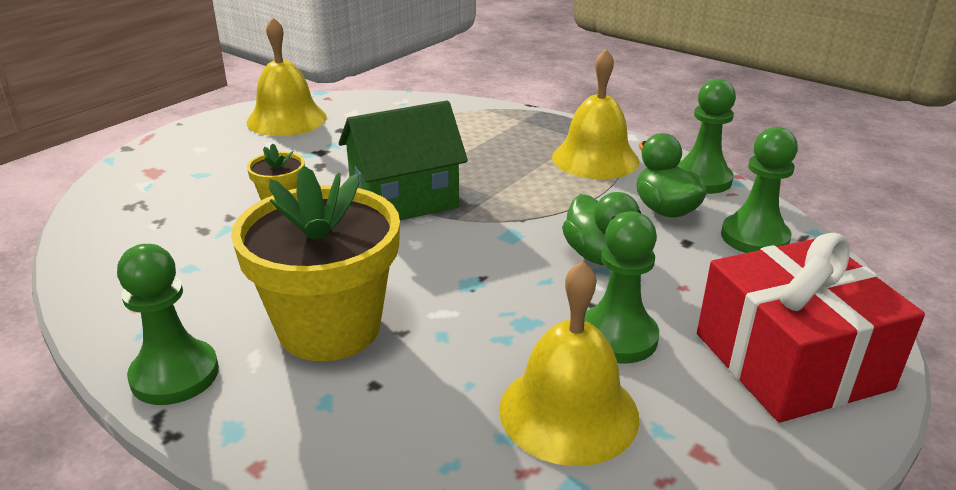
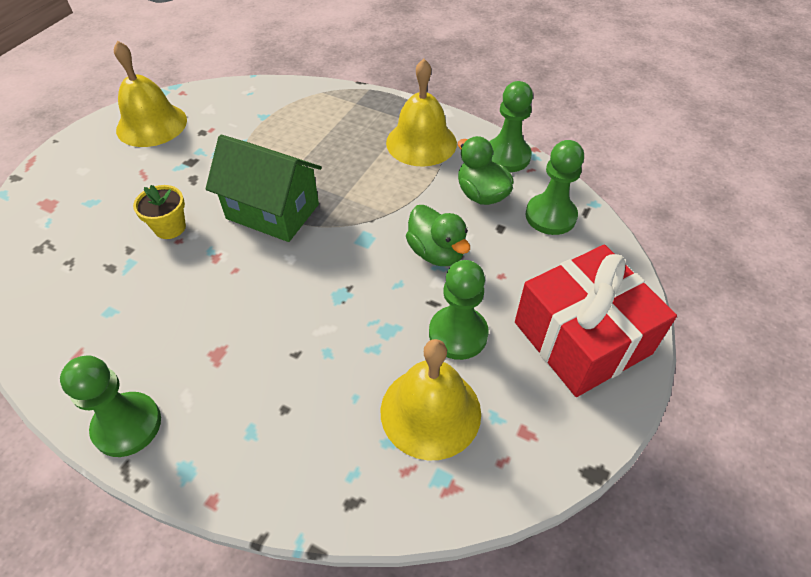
camera: 10 degrees left, 20 degrees up
(329, 328) = (239, 358): yellow flower pot -> none
(404, 201) = (273, 211): green house -> green house turned 60 degrees clockwise

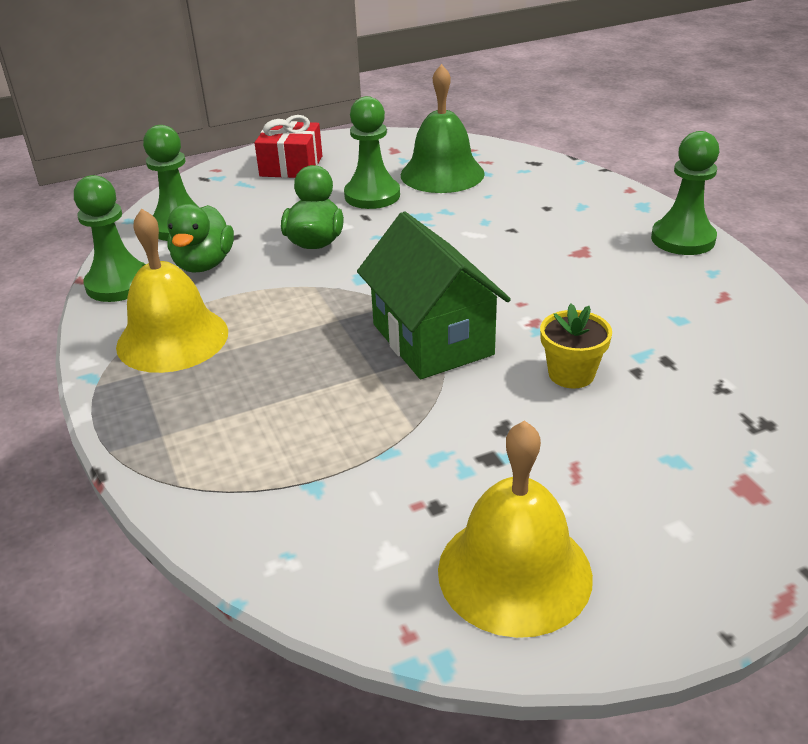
camera: 140 degrees left, 15 degrees down
(430, 411) = (442, 174): yellow bell -> green bell
(582, 338) = (291, 166): red gift -> red gift, size x0.60

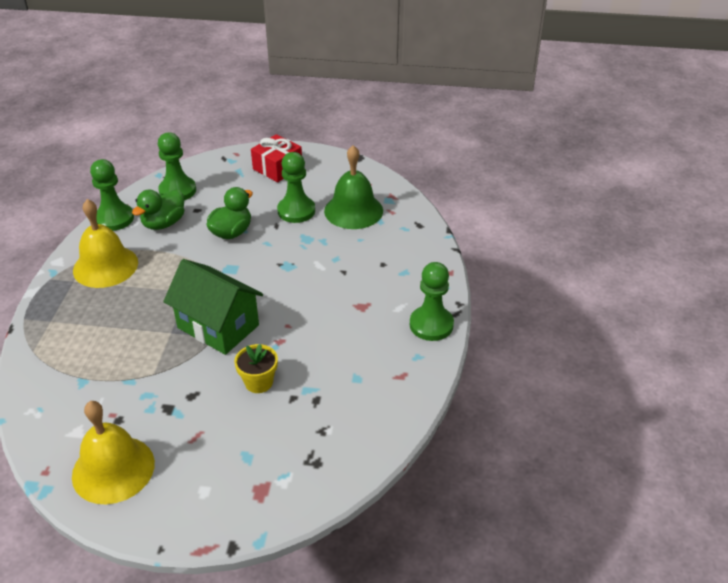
camera: 30 degrees right, 5 degrees up
(432, 339) = (218, 326): green house -> green house turned 60 degrees counterclockwise

